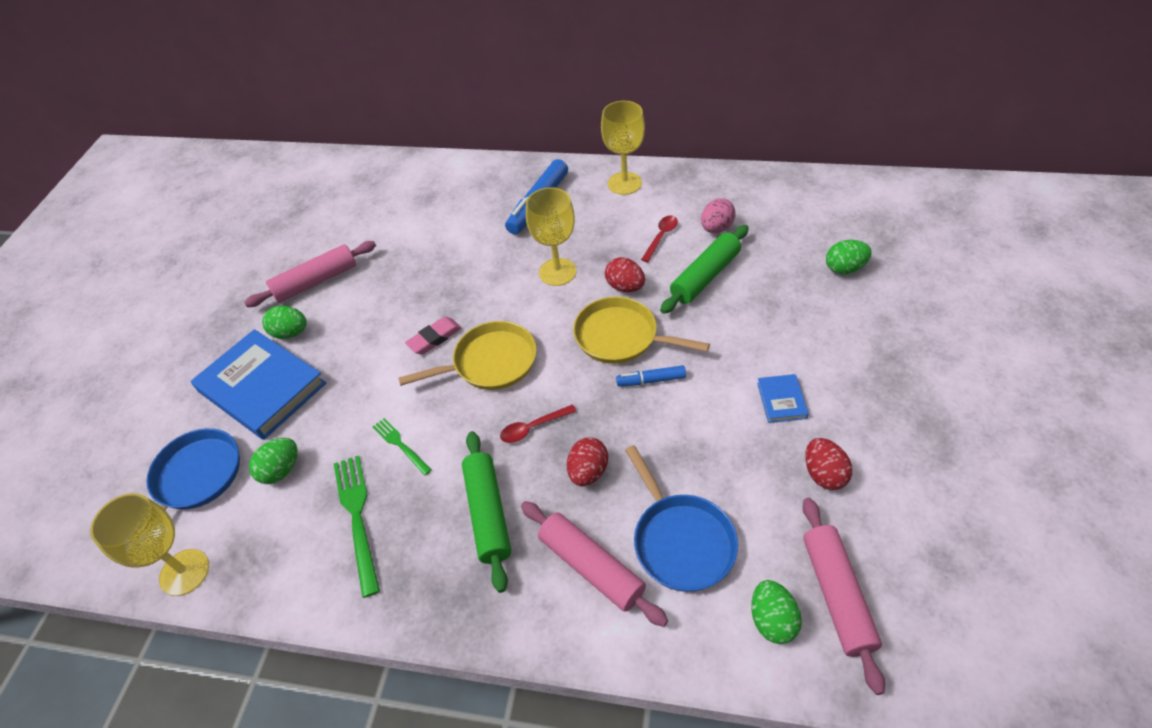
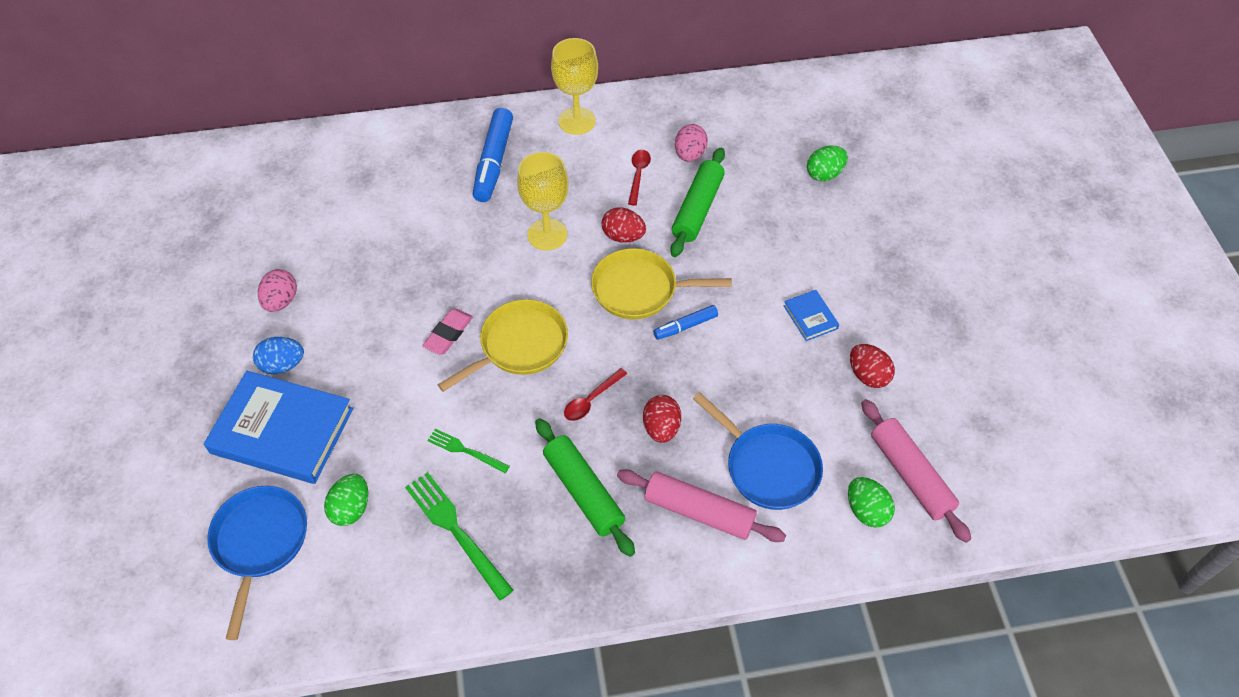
camera: 25 degrees left, 5 degrees up
(184, 572) = (301, 633): yellow goblet -> none
(290, 333) = (282, 365): green egg -> blue egg
(316, 281) = (281, 301): pink rolling pin -> pink egg

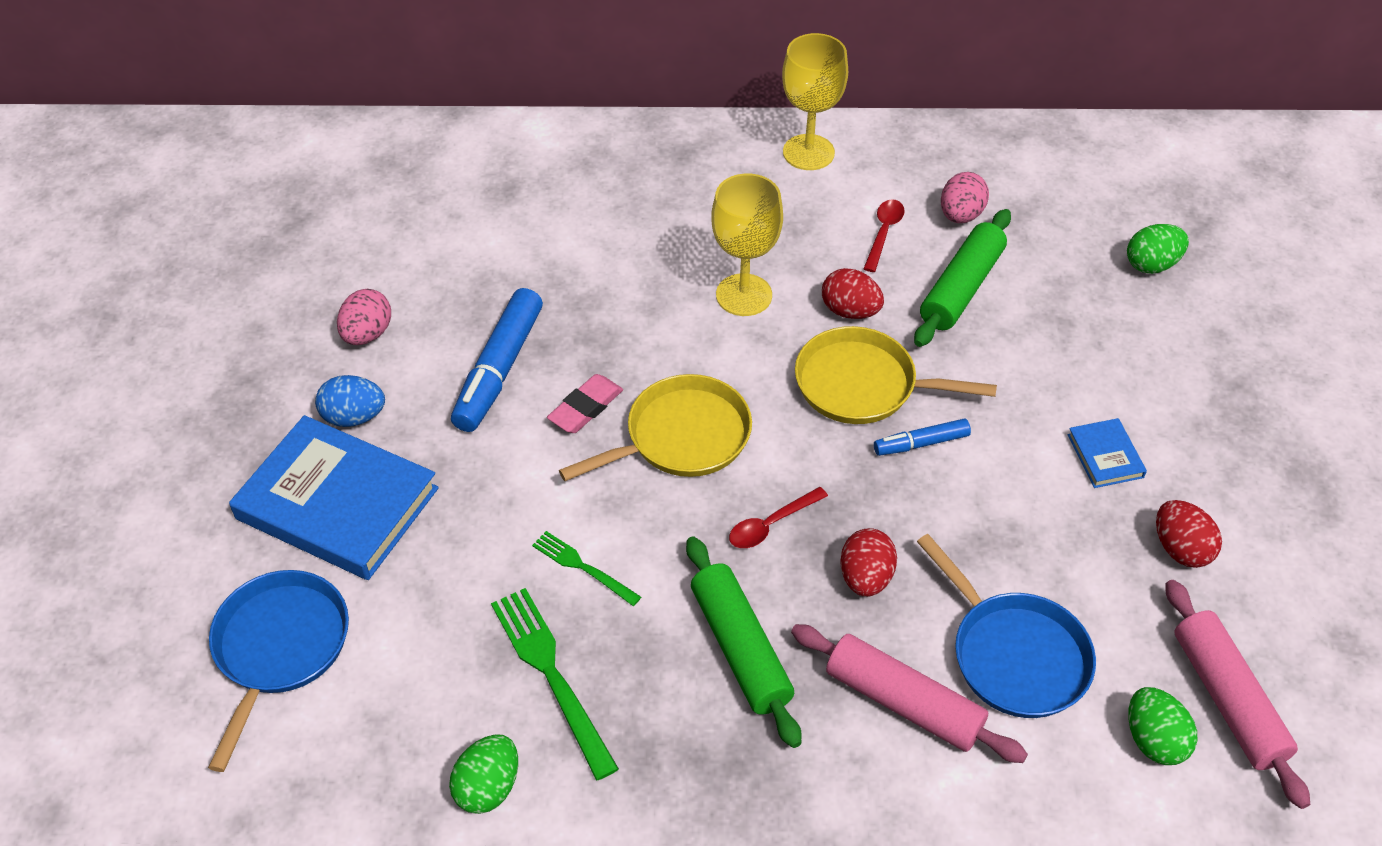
camera: 10 degrees right, 5 degrees down
(351, 508) = (412, 621): green egg -> green egg (488, 787)
(493, 162) = (685, 191): blue marker -> blue marker (499, 370)

